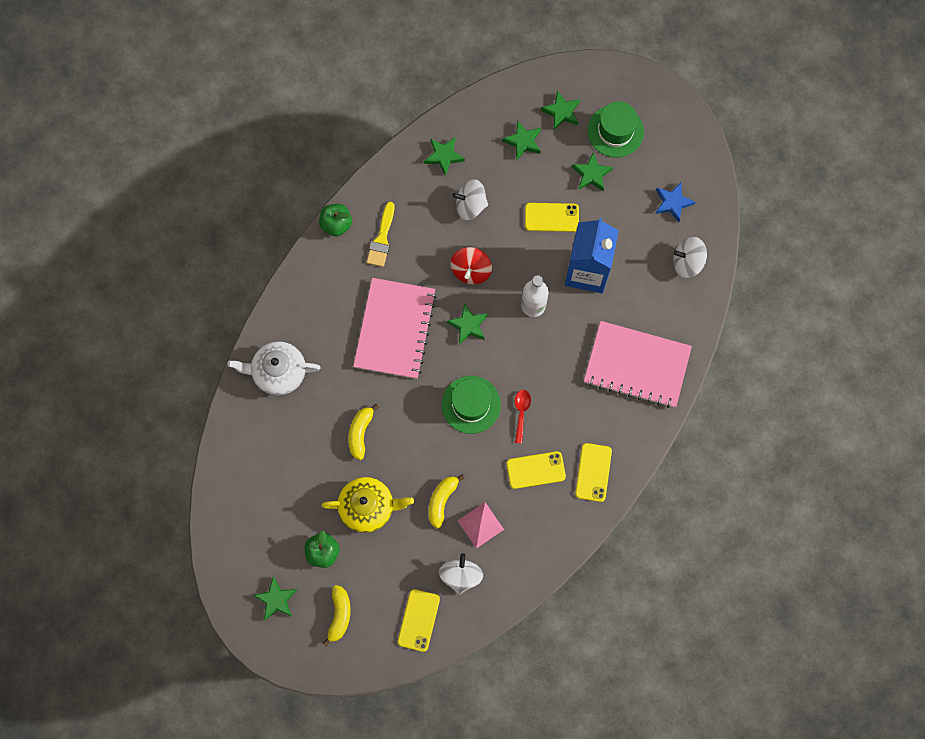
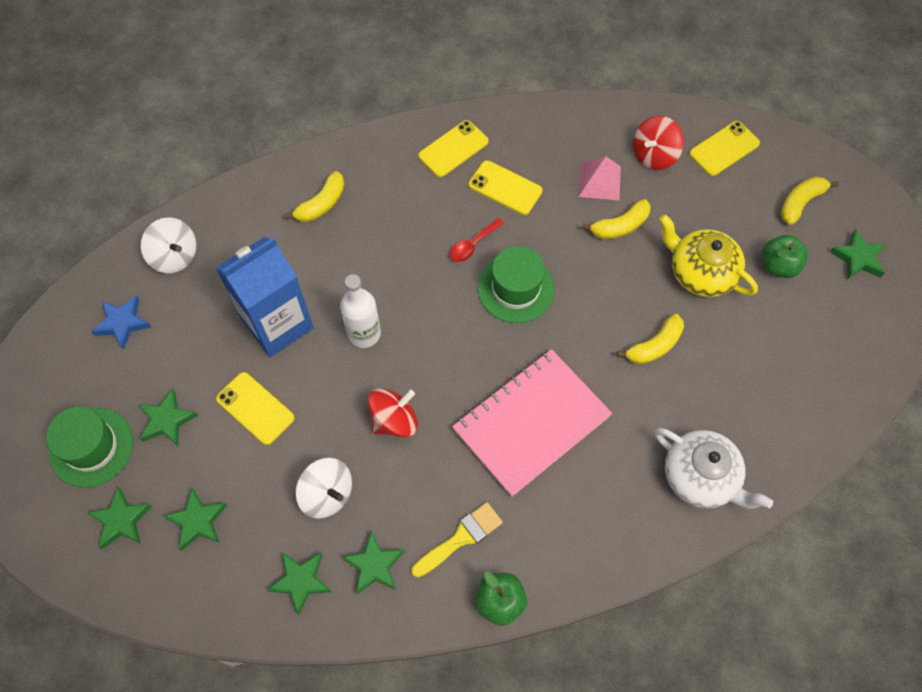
camera: 140 degrees left, 10 degrees down
(461, 576) = (654, 155): white spinning top -> red spinning top
(468, 325) = (449, 366): green star -> green star (374, 565)
(637, 365) = (322, 204): pink notebook -> yellow banana

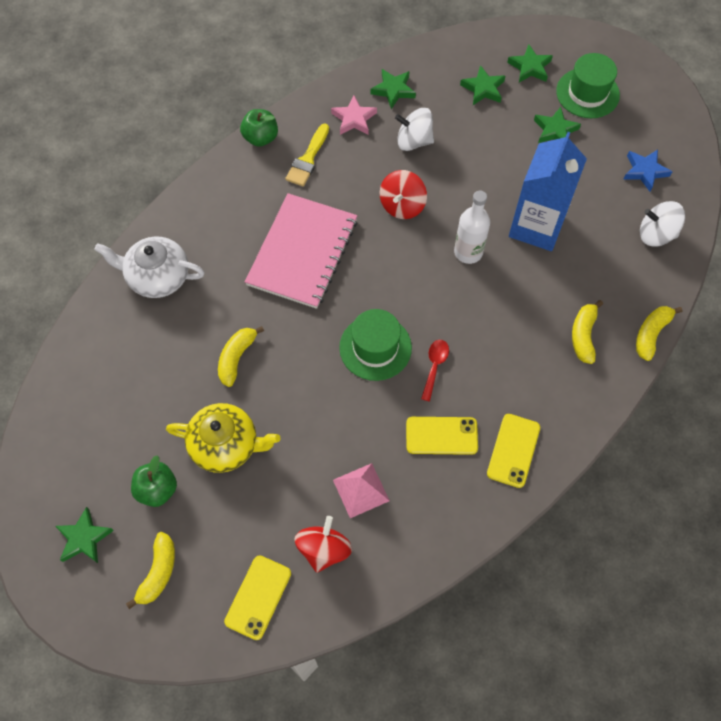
camera: 150 degrees right, 0 degrees up
(255, 408) = (503, 166): yellow phone -> none
(374, 565) = (354, 119): green star -> pink star
(620, 226) = (318, 453): yellow banana -> yellow banana (651, 334)

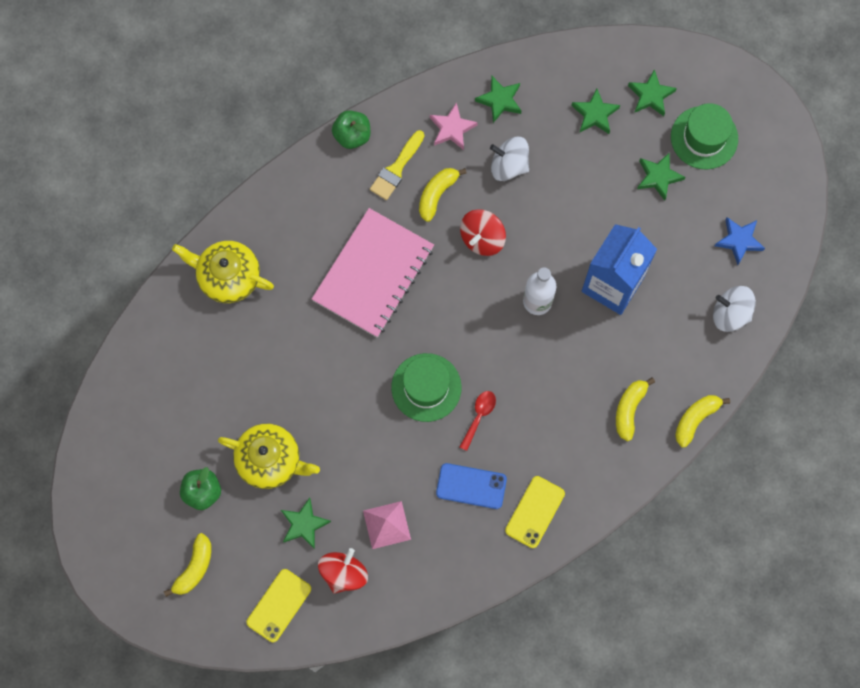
camera: 10 degrees right, 10 degrees up
(84, 538) = (132, 525): green star -> green star (304, 524)
(157, 277) = (228, 277): white teapot -> yellow teapot
(236, 358) = (292, 375): yellow banana -> yellow banana (437, 194)
(441, 435) = (471, 486): yellow phone -> blue phone

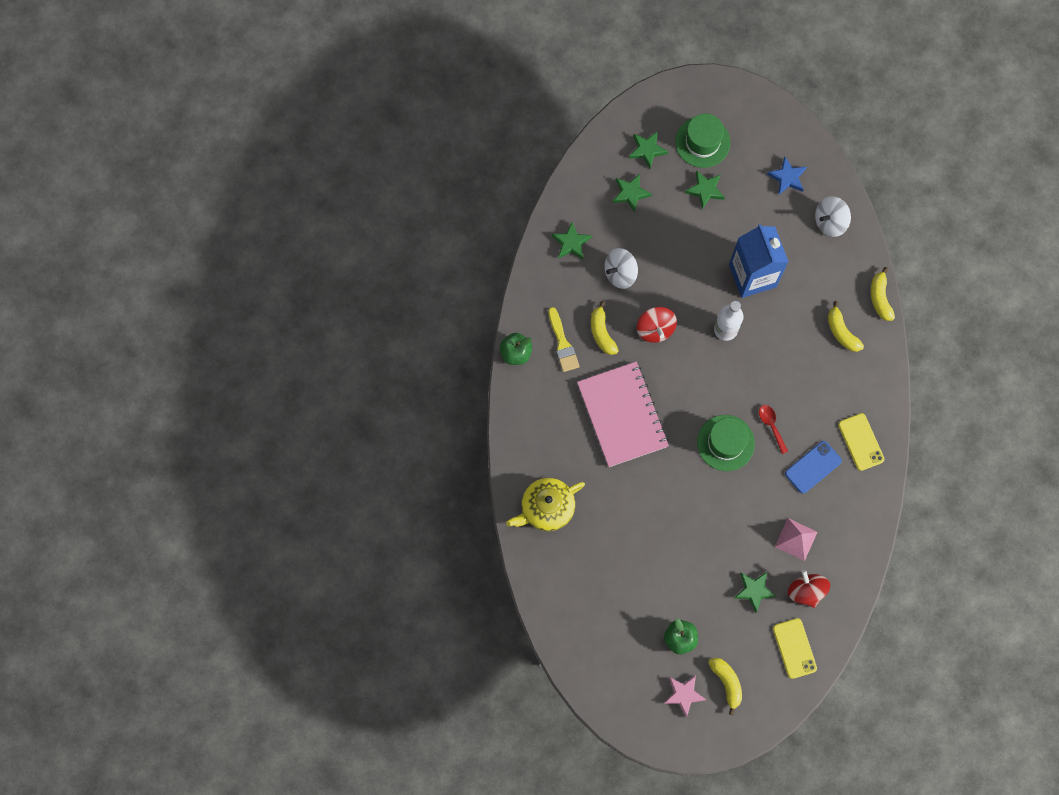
camera: 50 degrees left, 0 degrees up
(270, 460) = (694, 578): yellow teapot -> none
(452, 128) = (565, 287): pink star -> pink star (683, 694)

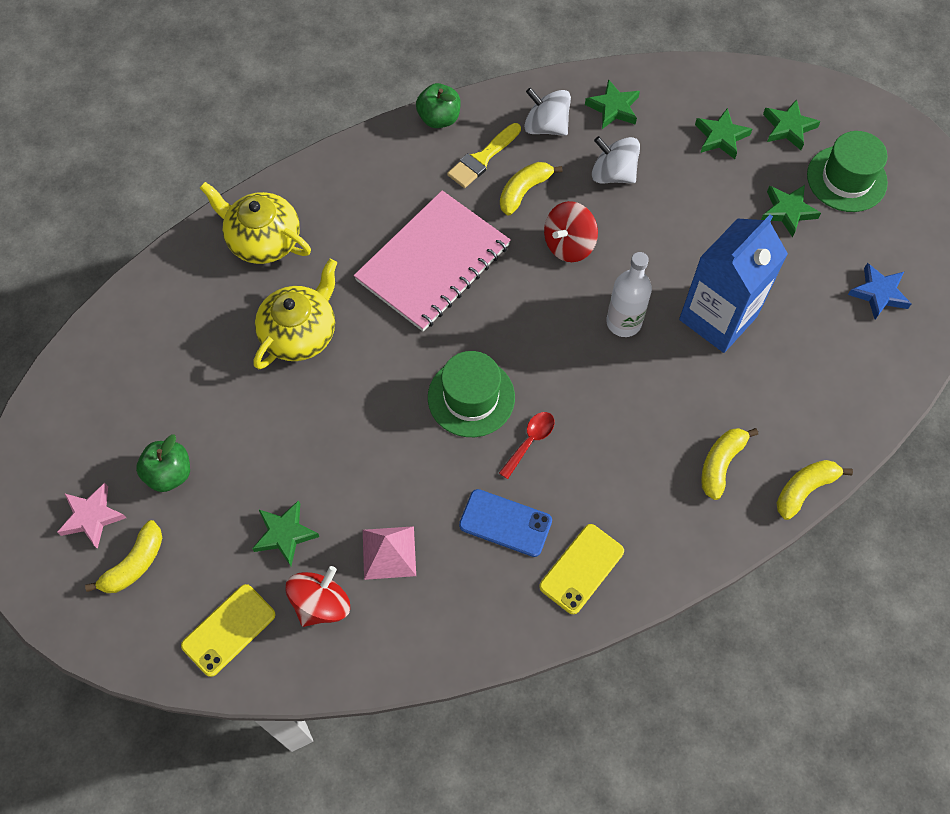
camera: 60 degrees right, 10 degrees down
(627, 518) = (300, 333): none -> yellow teapot
(830, 222) = (861, 373): white spinning top -> white spinning top (546, 126)

